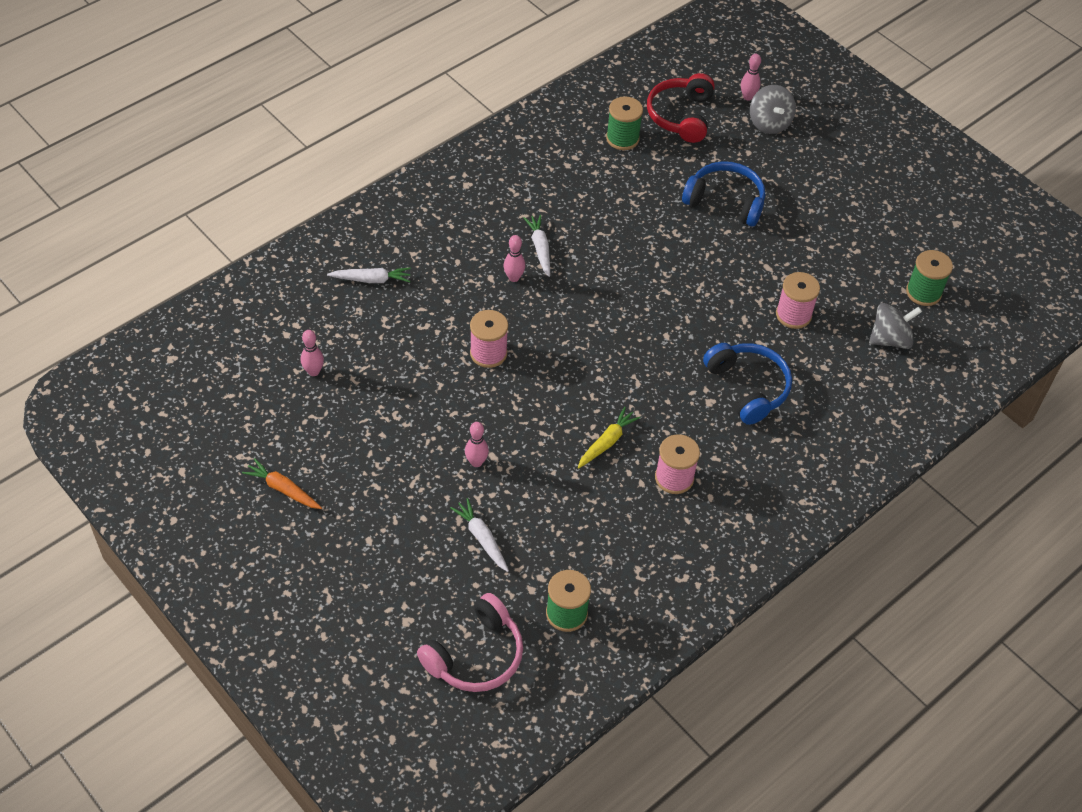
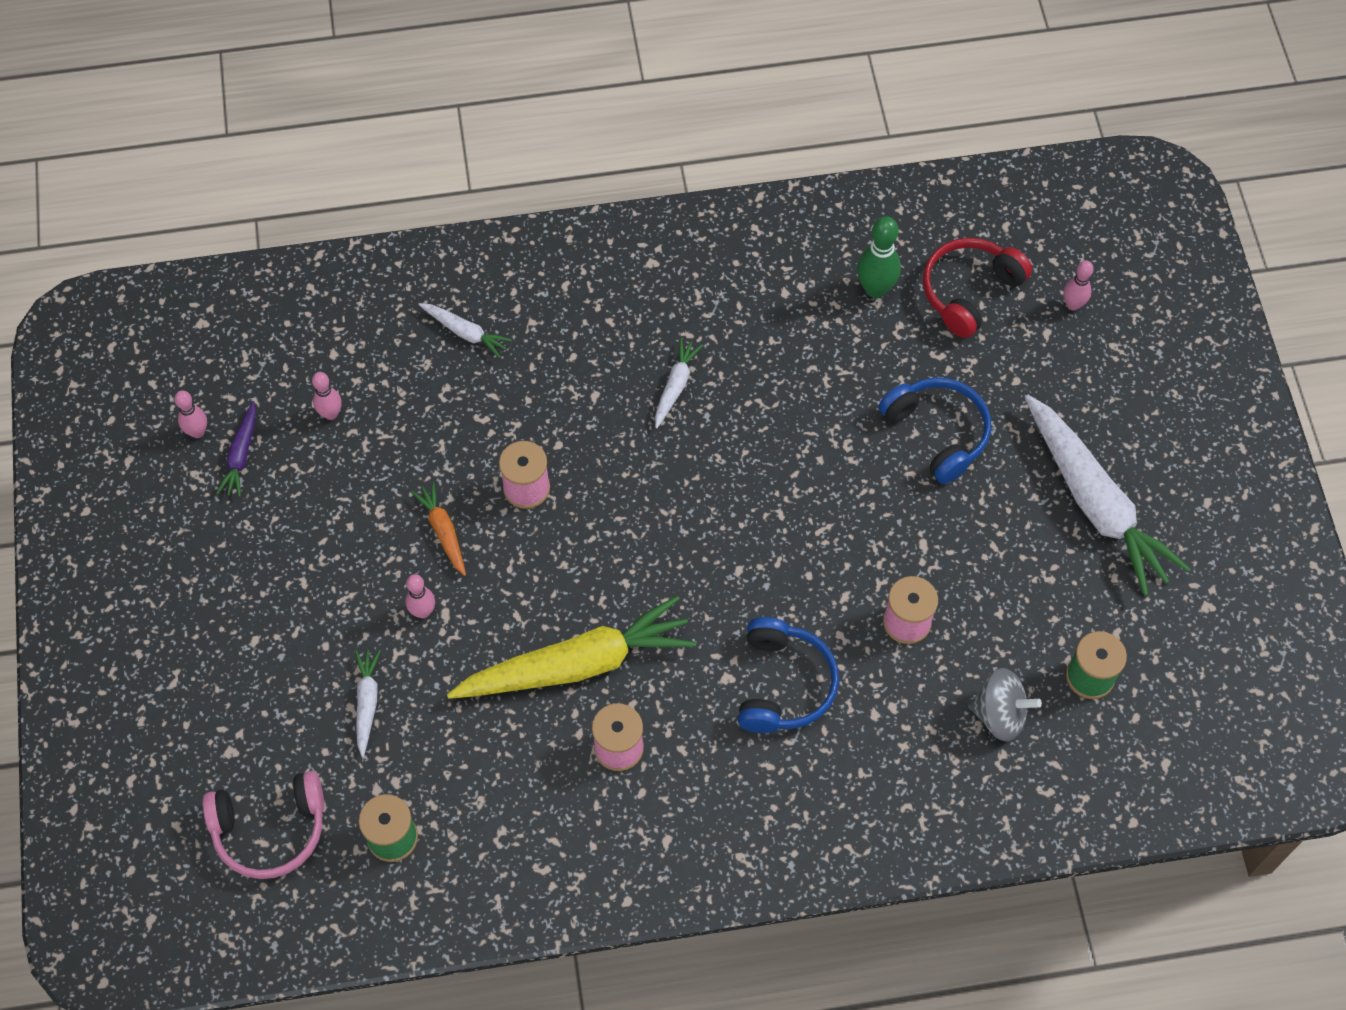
camera: 35 degrees right, 10 degrees up
(267, 427) = (241, 455): none -> purple carrot
(283, 489) = (210, 535): orange carrot -> orange carrot (443, 531)
(514, 278) = (620, 408): pink bowling pin -> pink bowling pin (197, 432)
(607, 442) = (577, 664): yellow carrot -> yellow carrot, size x2.23
(622, 138) = (875, 289): green spool -> green bowling pin
(769, 123) = (1072, 353): grey spinning top -> none
(848, 197) = (1095, 502): none -> white carrot

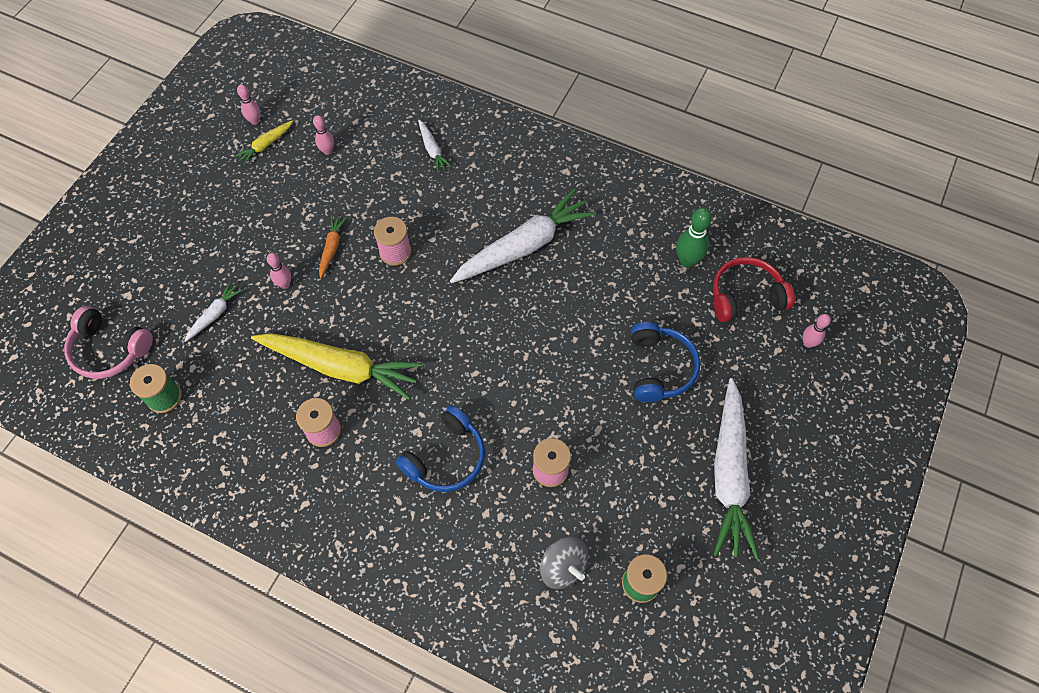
camera: 35 degrees right, 0 degrees up
(241, 455) = (266, 145): purple carrot -> yellow carrot
(675, 386) = (524, 246): white carrot -> white carrot, size x2.23

